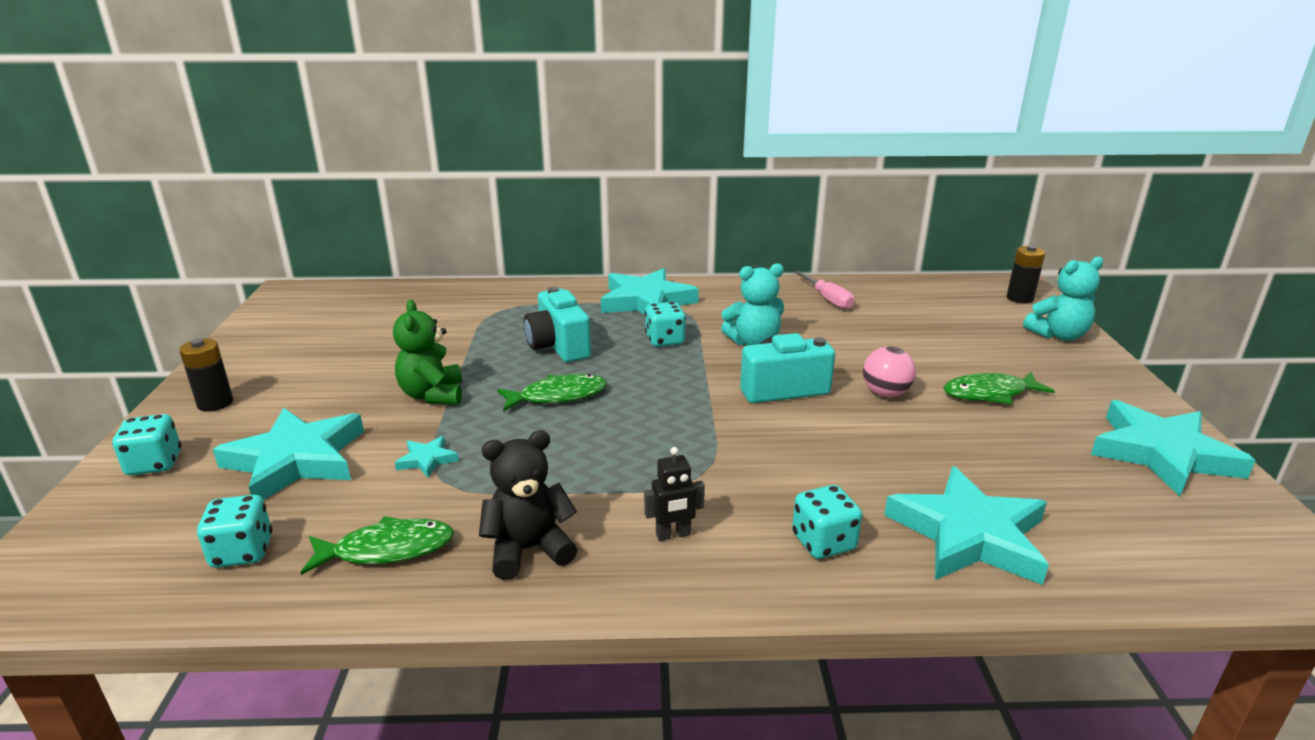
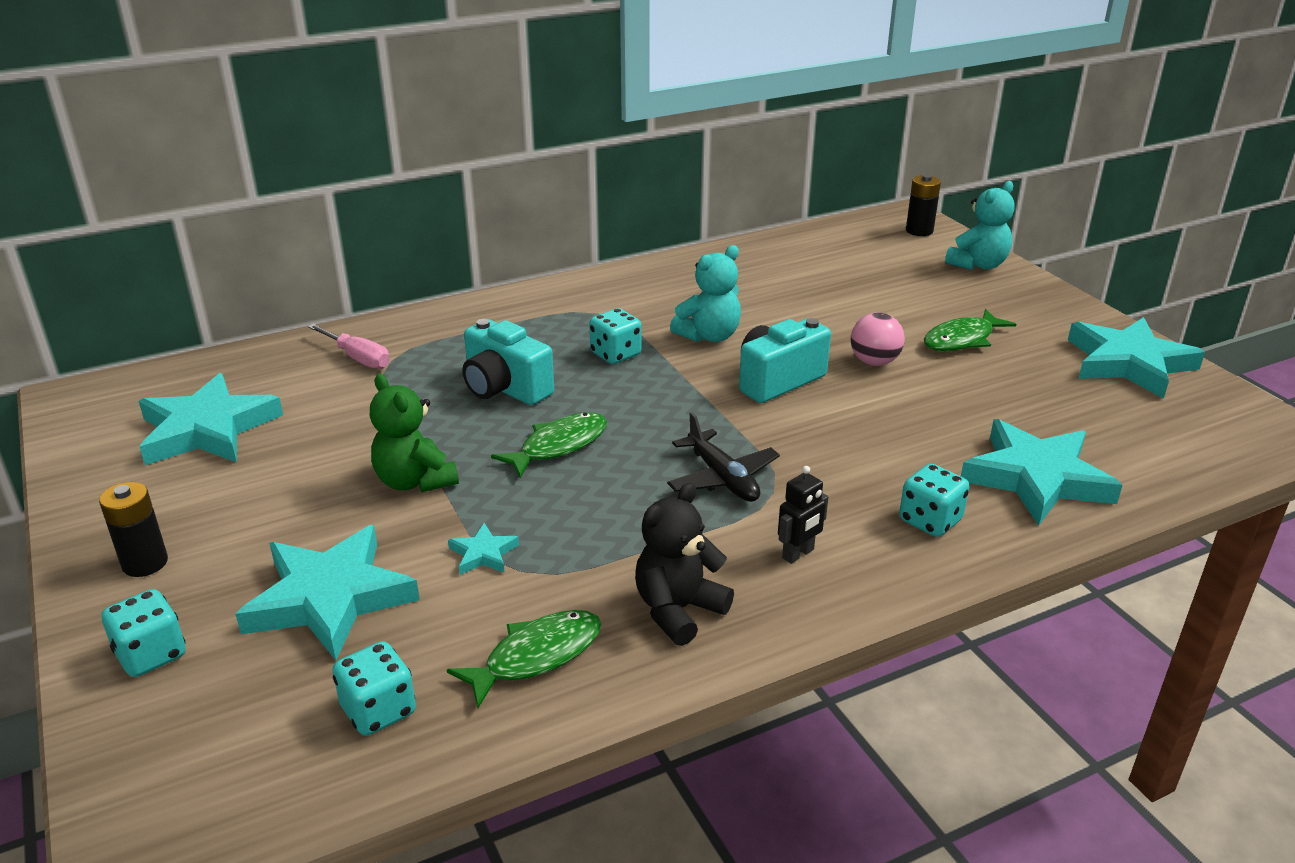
camera: 25 degrees left, 5 degrees up
(646, 301) = (554, 312): turquoise star -> turquoise star (207, 429)
(664, 454) = (722, 478): none -> black plane
(828, 299) = (743, 269): pink screwdriver -> pink screwdriver (357, 358)

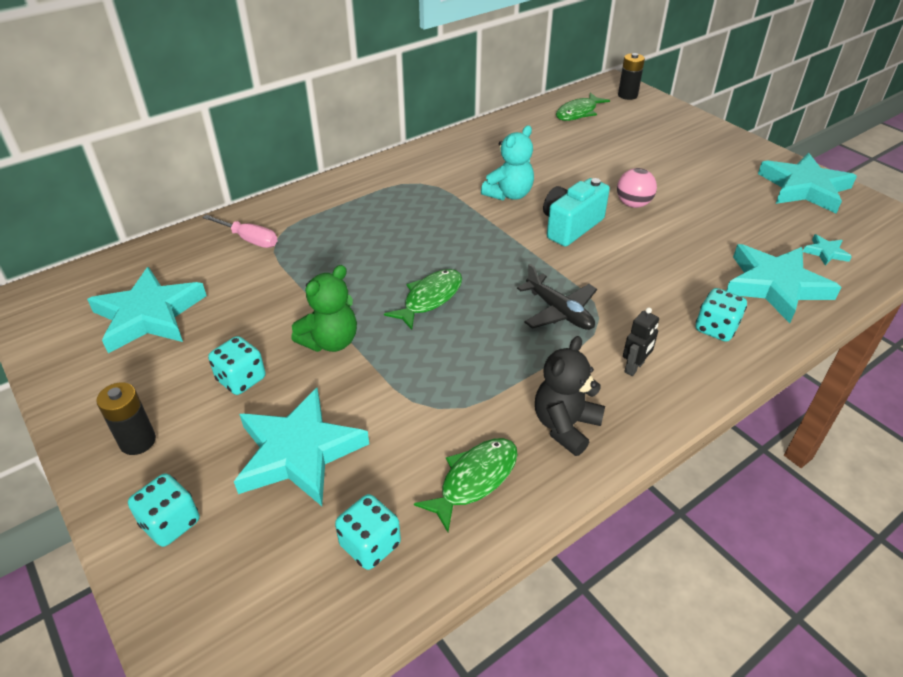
camera: 10 degrees left, 10 degrees up
(415, 481) = (330, 341): green teddy bear -> green teddy bear turned 90 degrees counterclockwise
(483, 554) = (404, 397): turquoise star -> turquoise star (825, 252)
(505, 388) = (372, 254): turquoise camera -> none
(615, 354) = (446, 217): turquoise dice -> turquoise dice (241, 379)
(962, 339) = (687, 180): green fish -> green fish (578, 113)
(978, 265) = (677, 119): turquoise teddy bear -> none

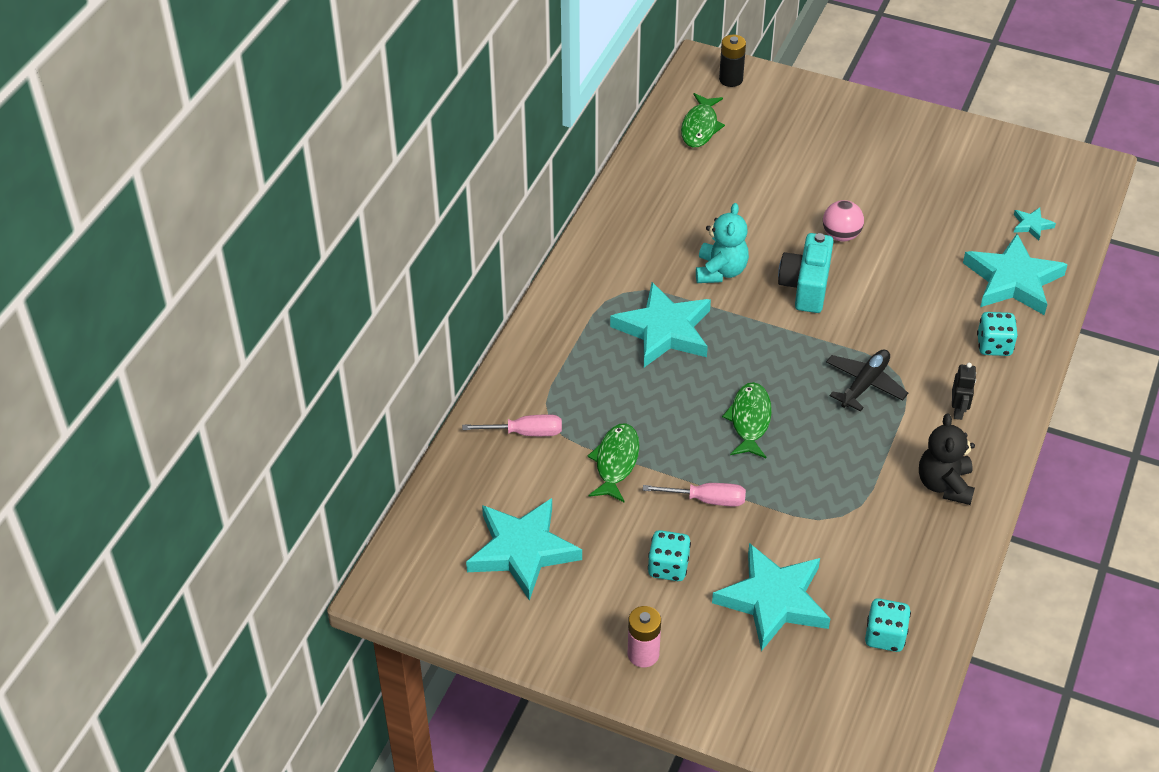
camera: 30 degrees left, 5 degrees up
(138, 441) = (643, 654): black battery -> pink battery
(171, 523) = (736, 694): turquoise dice -> none
(330, 341) = (706, 500): green teddy bear -> pink screwdriver
(474, 480) = (914, 557): green fish -> green fish (616, 462)
(559, 311) = (864, 384): black plane -> black plane turned 75 degrees counterclockwise
(804, 188) = (974, 151): turquoise star -> turquoise star (664, 330)

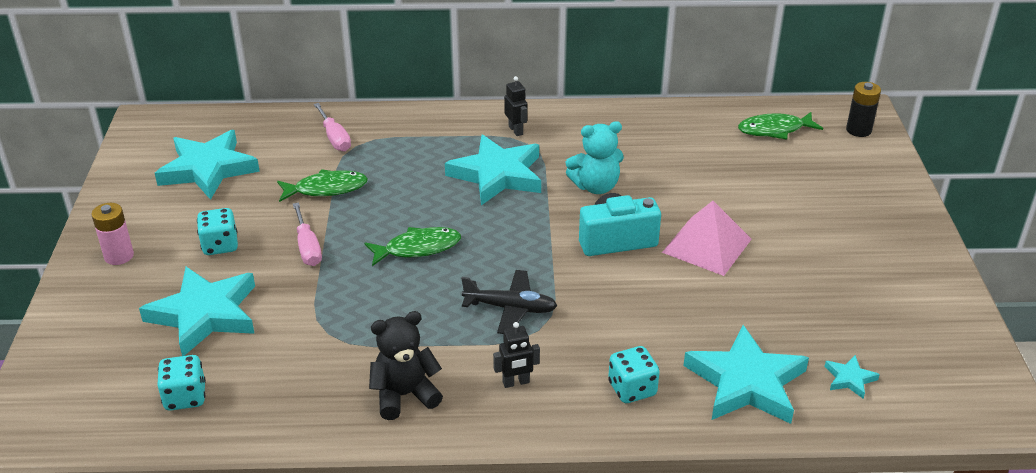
camera: 65 degrees right, 10 degrees down
(596, 293) = (516, 130): none -> black robot
(841, 235) = (706, 245): pink ball -> pink pyramid

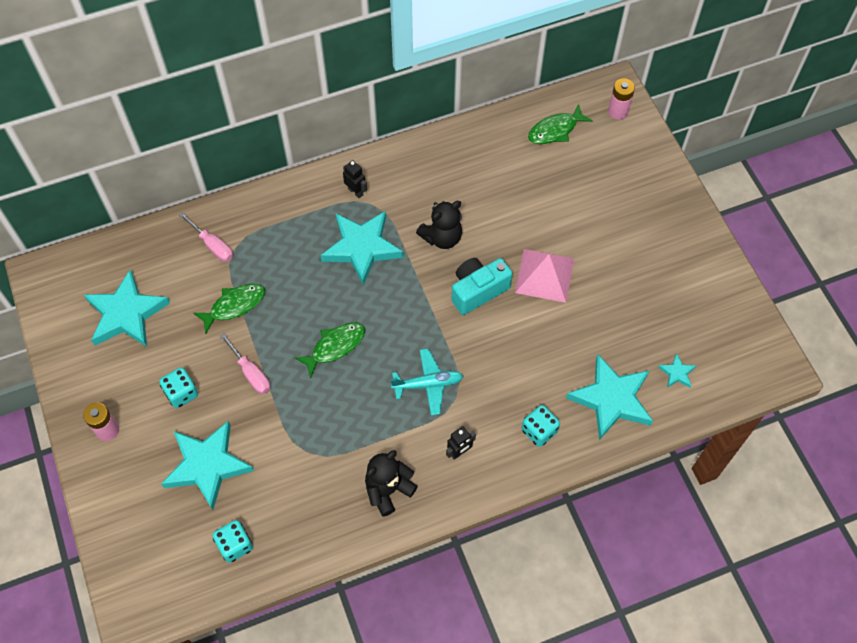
camera: 20 degrees left, 25 degrees up
(510, 308) = (428, 384): black plane -> turquoise plane
(595, 186) = (442, 237): turquoise teddy bear -> black teddy bear
(858, 130) = (618, 111): black battery -> pink battery

